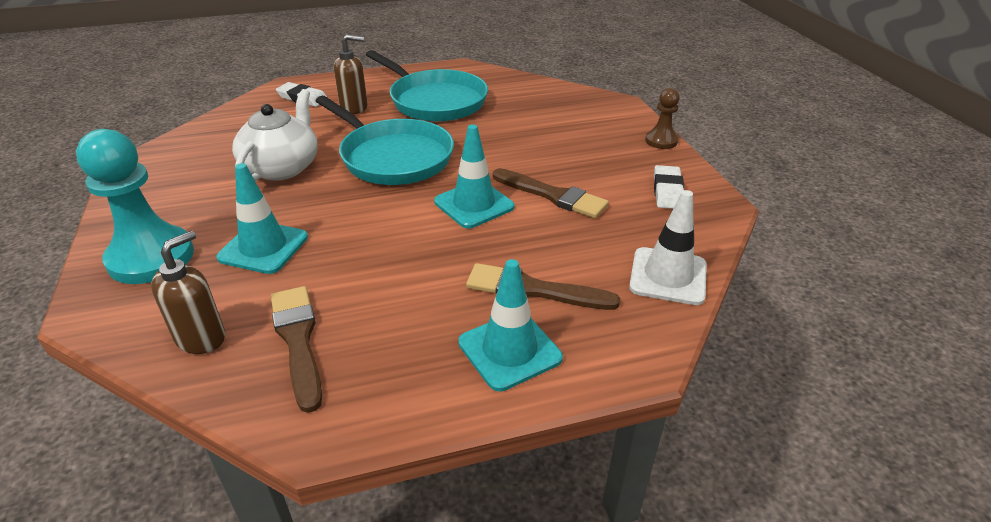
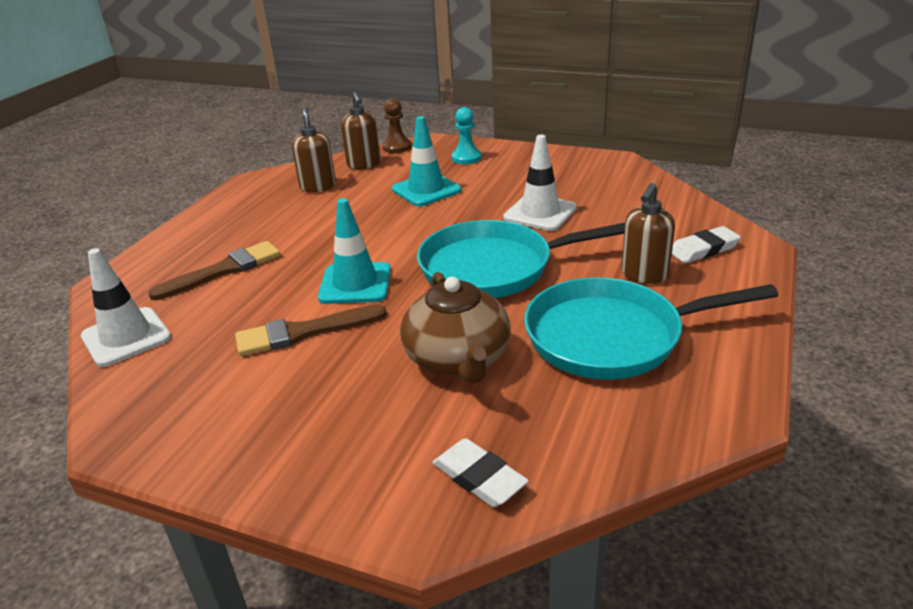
camera: 130 degrees right, 5 degrees down
(151, 257) = (466, 158): turquoise pawn -> turquoise pawn, size x0.51
(282, 167) = (540, 213): white teapot -> white traffic cone
(298, 341) = (318, 186): brown brush -> brown soap dispenser
(507, 133) = (458, 359): none -> brown teapot
(509, 350) = (198, 243): turquoise traffic cone -> none
(661, 141) = (273, 491): brown pawn -> brown pawn (397, 147)
(667, 191) = (194, 416): white eraser -> white eraser (479, 477)

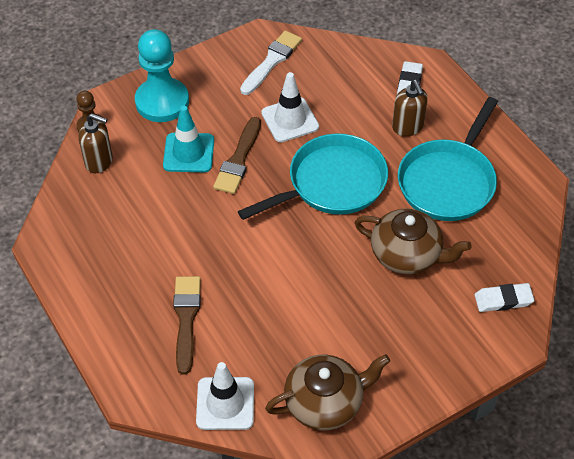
camera: 55 degrees left, 20 degrees up
(171, 401) = (325, 402): none -> brown teapot
(304, 332) = (312, 309): brown brush -> brown brush (238, 159)
(318, 186) = (107, 207): brown soap dispenser -> none
(355, 284) = (280, 258): turquoise traffic cone -> none
(466, 158) = (162, 102): turquoise pawn -> turquoise pawn, size x1.94
(493, 268) = (332, 183): turquoise pan -> turquoise pan turned 150 degrees counterclockwise
(594, 176) = (272, 61): none -> white brush

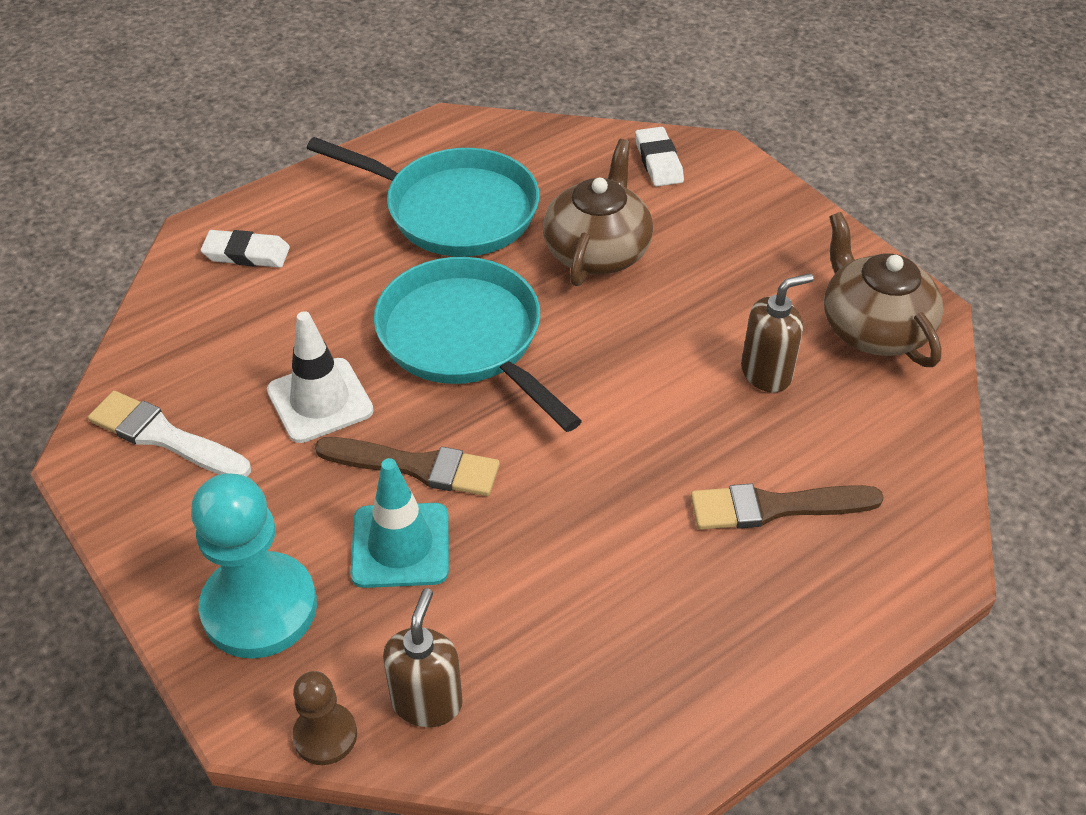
camera: 95 degrees left, 5 degrees down
(225, 403) = (915, 440): white traffic cone -> none
(407, 127) = (342, 254): brown soap dispenser -> brown soap dispenser (766, 373)

